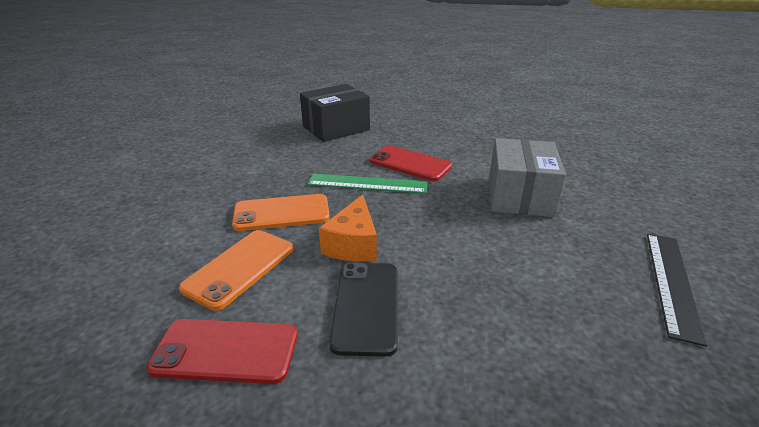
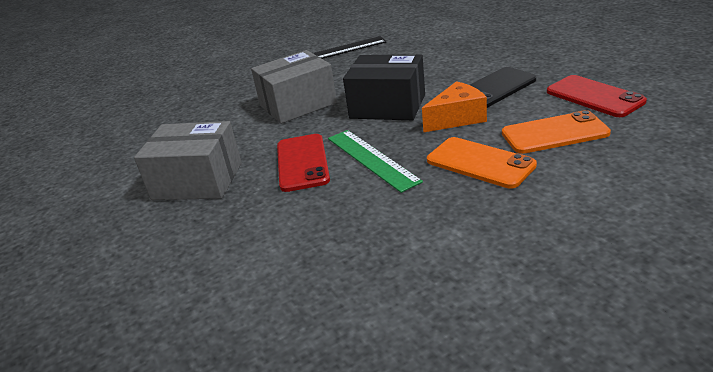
camera: 125 degrees left, 0 degrees up
(336, 128) = (264, 260): black box -> black box (387, 106)
(448, 134) = (197, 181): none -> grey box

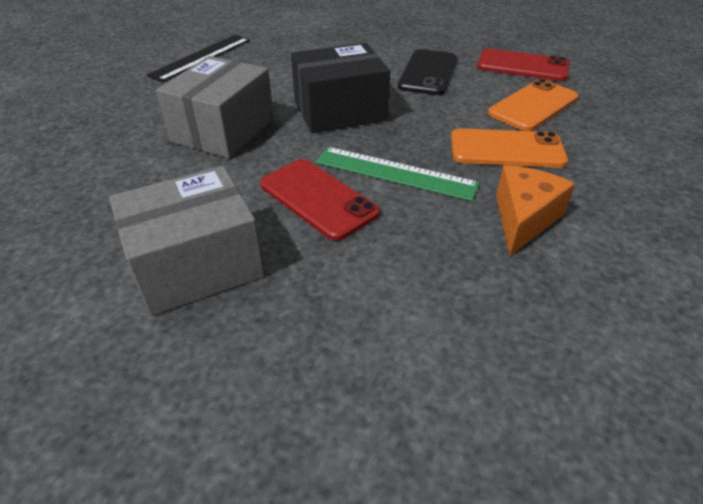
camera: 40 degrees left, 10 degrees up
(457, 118) = (429, 109): orange cheese -> orange cheese (523, 219)

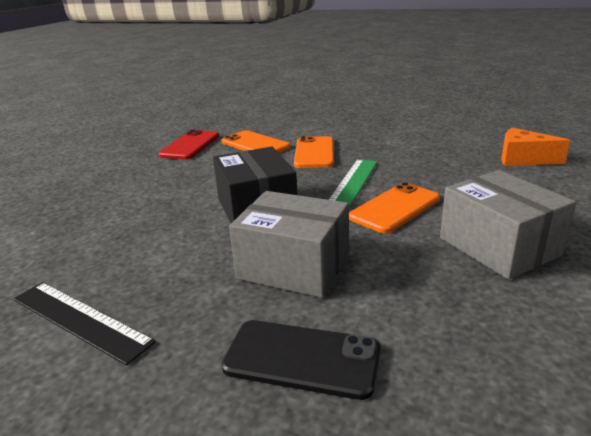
camera: 90 degrees left, 15 degrees down
(318, 199) = (395, 208): red phone -> orange phone
(428, 73) = (190, 176): black phone -> black phone (302, 358)
(523, 219) = (389, 151): orange cheese -> orange cheese (523, 159)

